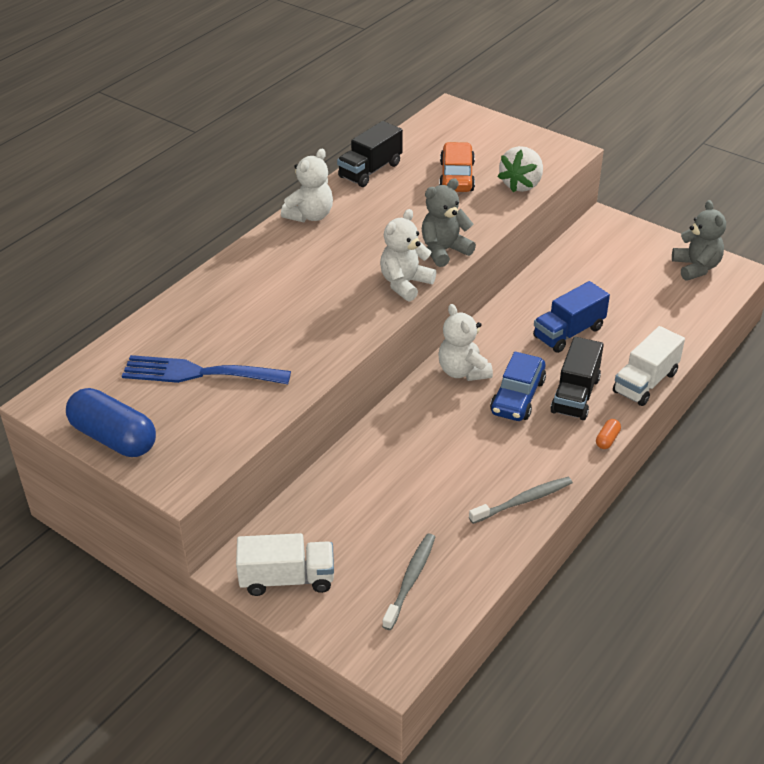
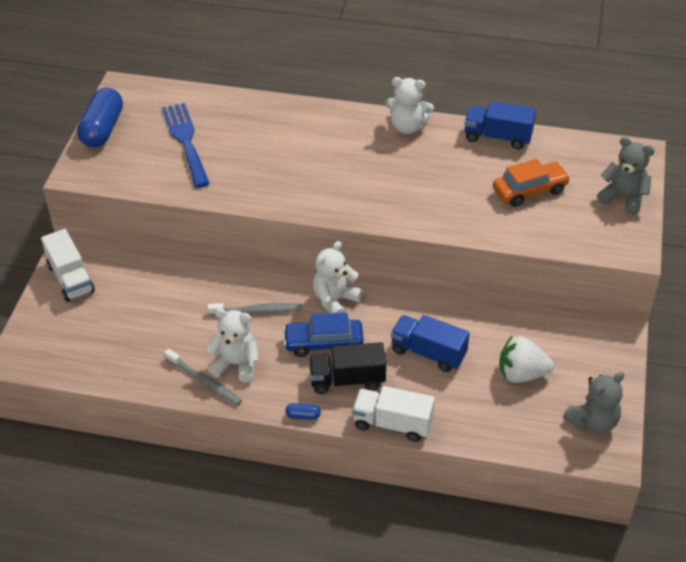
camera: 65 degrees right, 5 degrees up
(370, 170) = (497, 137): black truck -> blue truck
(405, 284) = (353, 208): white teddy bear -> white teddy bear (236, 364)
(410, 580) = (96, 342): grey toothbrush -> grey toothbrush (257, 311)
(444, 251) = (413, 216): grey teddy bear -> grey teddy bear (623, 198)
(521, 185) = (549, 235): white strawberry -> white strawberry (521, 374)
(607, 439) = (303, 415): orange capsule -> blue capsule

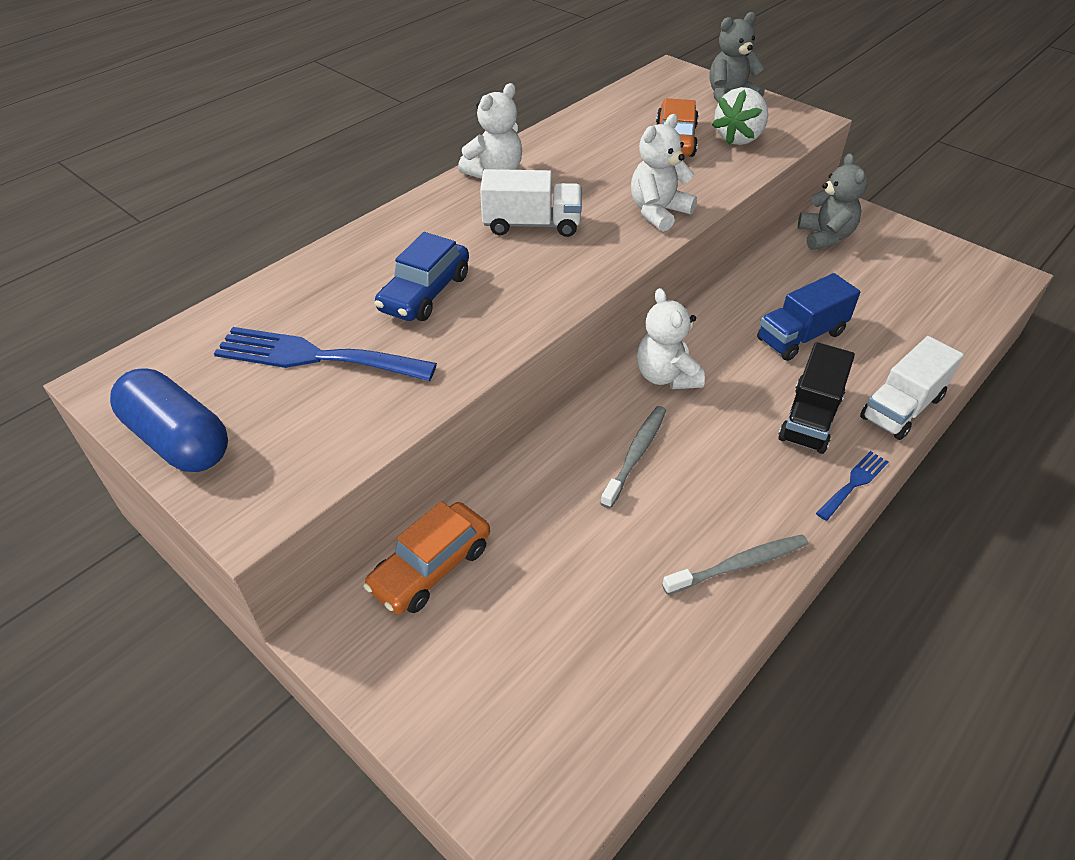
camera: 60 degrees left, 0 degrees up
(70, 278) = (399, 659): white truck -> white truck (531, 225)
(127, 265) = (431, 567): none -> orange car
(236, 364) = (723, 516): white teddy bear -> white teddy bear (658, 212)
(303, 415) = (854, 483): blue capsule -> blue fork
(323, 343) = (734, 415): blue car -> blue car (425, 293)
(497, 137) = (573, 128): blue truck -> none
(521, 374) = (868, 285): white strawberry -> white strawberry (739, 138)
(593, 421) = (956, 268): grey teddy bear -> grey teddy bear (825, 237)

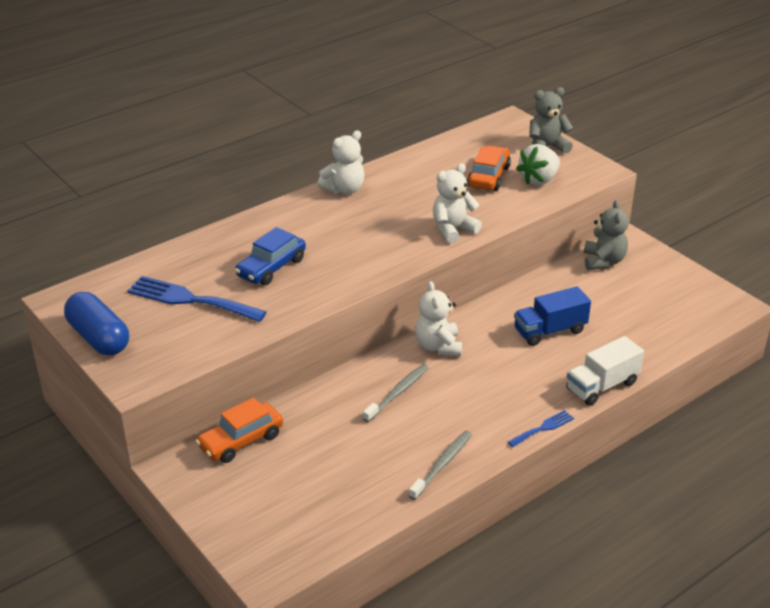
camera: 10 degrees right, 10 degrees down
(531, 225) = (358, 229): white truck -> none
(739, 565) = (442, 464): grey toothbrush -> grey toothbrush turned 45 degrees counterclockwise
(810, 418) = (531, 385): black truck -> none

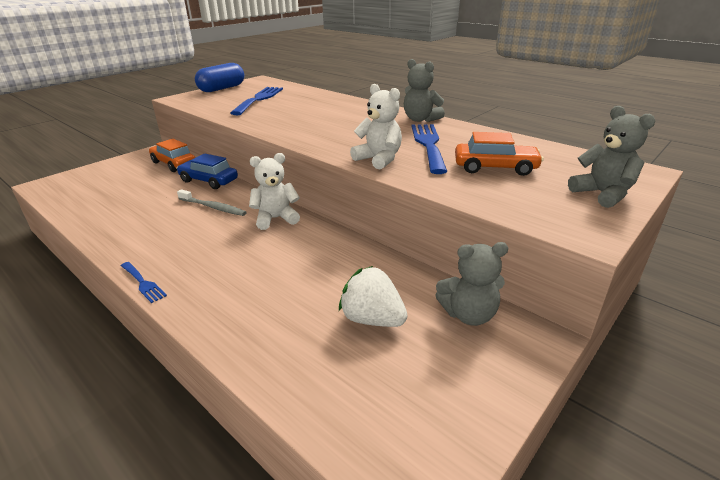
camera: 80 degrees right, 5 degrees down
(271, 268) = (299, 111): blue car -> blue car (208, 181)
(344, 189) = (420, 119): white teddy bear -> grey teddy bear
(423, 198) = (428, 145): none -> blue fork
(442, 464) = (115, 233): grey toothbrush -> none
(539, 180) = (515, 193): white strawberry -> white strawberry (372, 319)
(550, 331) = (307, 278): blue truck -> none
(602, 386) = (204, 322): white truck -> none

